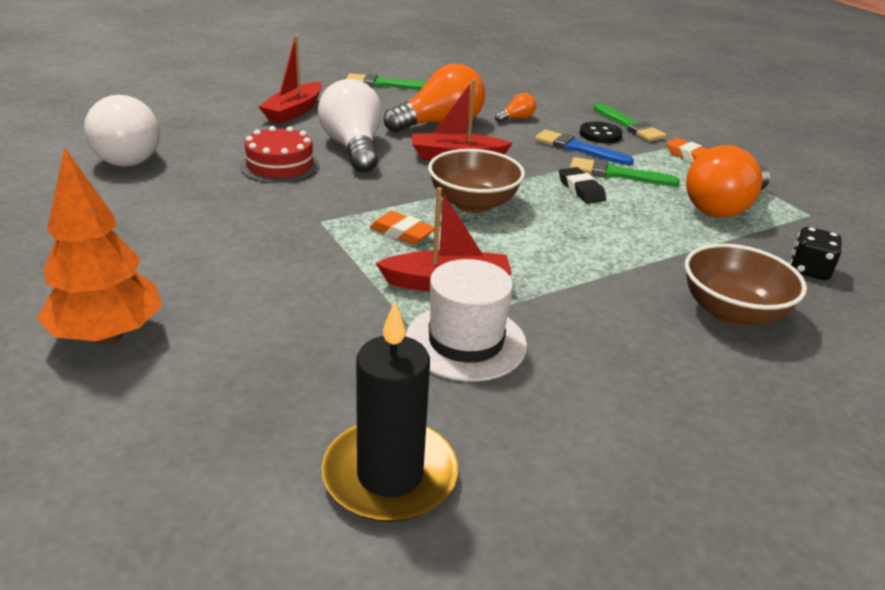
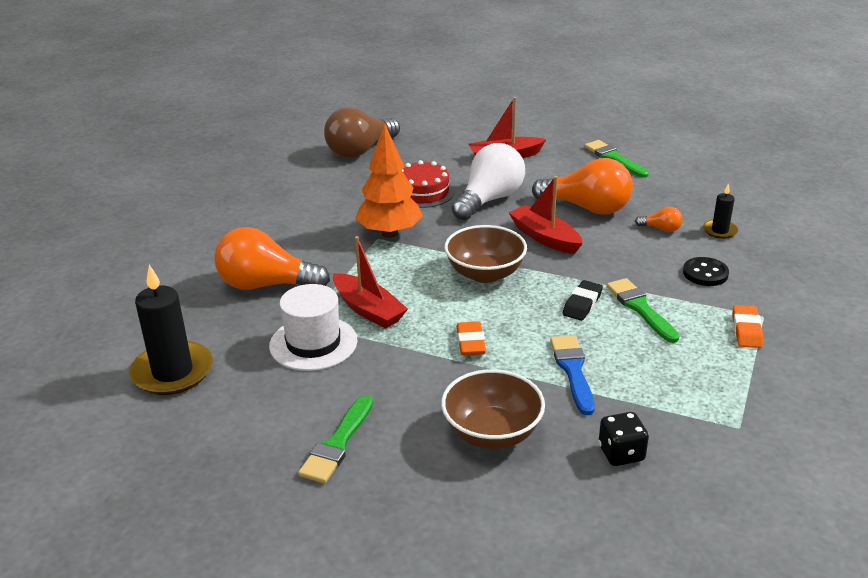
camera: 55 degrees right, 0 degrees up
(108, 336) = (190, 245): orange tree -> orange tree (390, 233)
(131, 155) = (360, 150): white light bulb -> brown light bulb
(402, 233) = (405, 268): orange eraser -> orange eraser (470, 342)
(550, 105) = (720, 231): none -> black candle
(578, 148) = (656, 275): blue brush -> blue brush (573, 371)
(629, 125) = (755, 279): green brush -> green brush (337, 443)
(723, 207) = (669, 377): orange light bulb -> orange light bulb (266, 285)

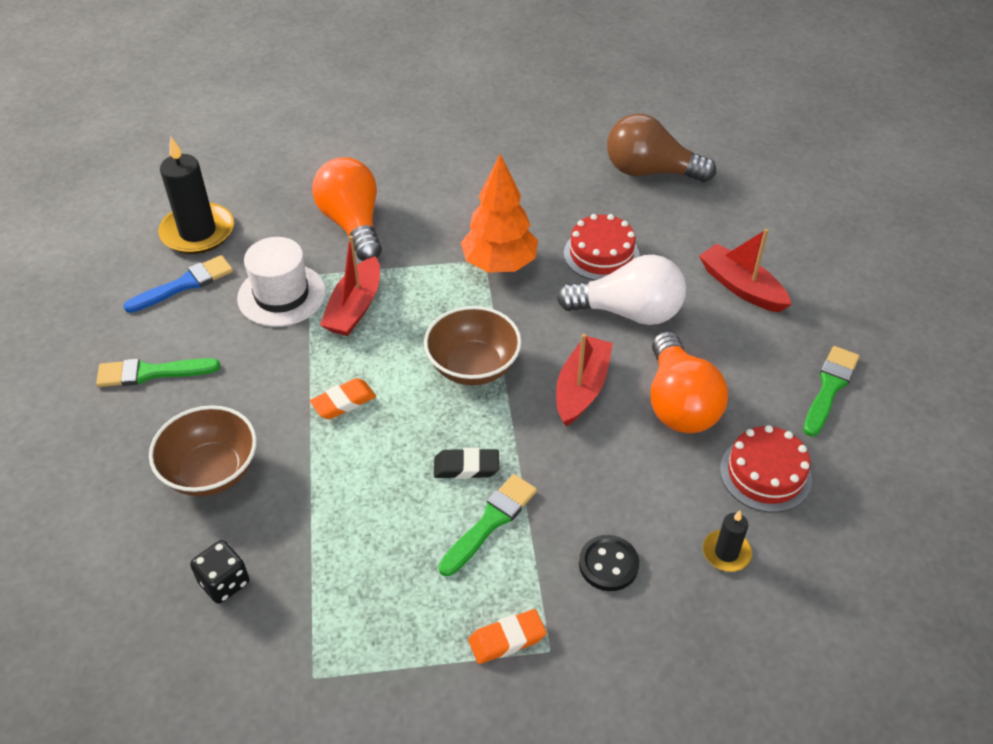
camera: 60 degrees right, 15 degrees up
(573, 371) = (339, 499): blue brush -> blue brush (184, 284)
(661, 229) = (683, 489): orange light bulb -> none
(667, 199) = (765, 474): none -> red cake

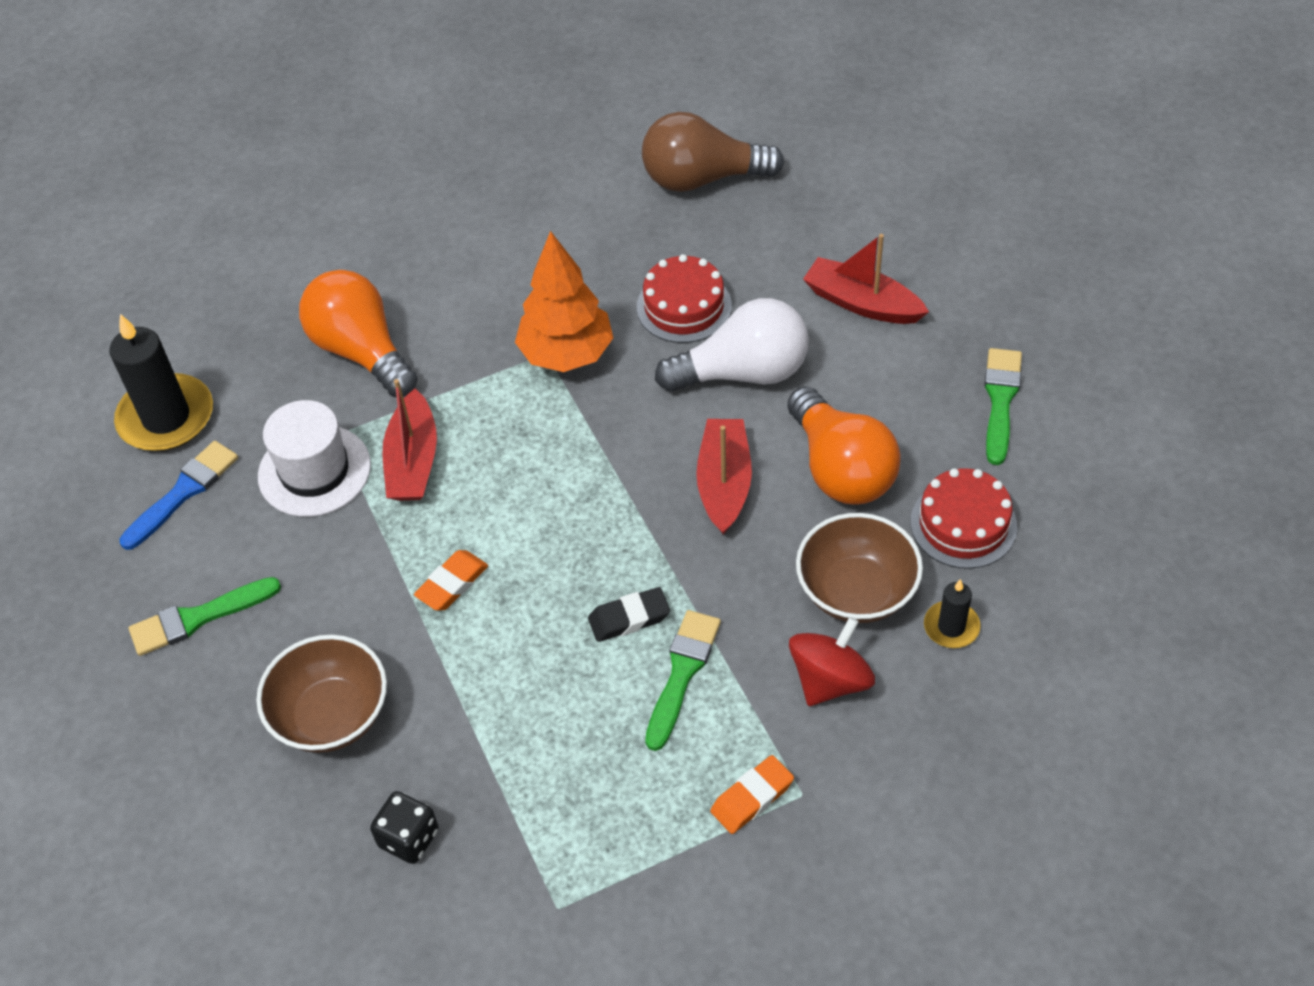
camera: 15 degrees left, 5 degrees up
(473, 366) = (587, 494): brown bowl -> brown bowl (856, 591)
(608, 564) = (830, 680): black button -> red spinning top

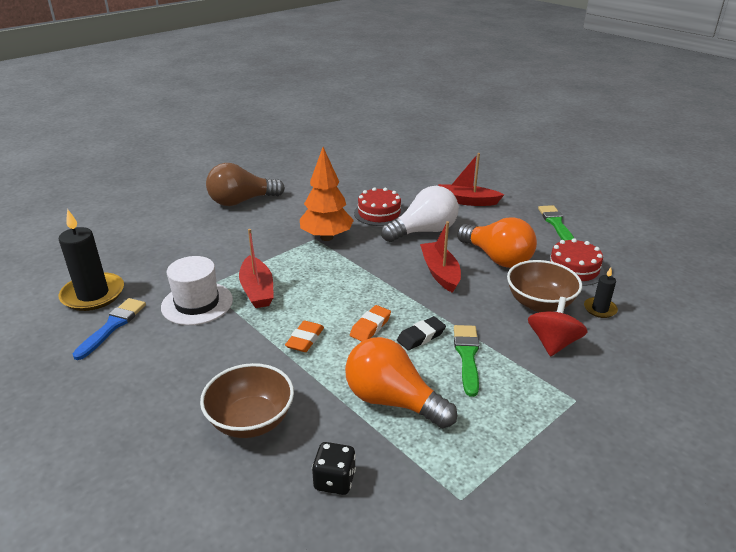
camera: 20 degrees left, 20 degrees down
(198, 618) = (138, 386): green brush -> none
(362, 351) = (209, 251): orange light bulb -> orange light bulb (393, 401)
(702, 178) = (363, 172): brown light bulb -> brown light bulb (241, 201)
(752, 797) = (547, 408): orange eraser -> orange eraser (370, 327)

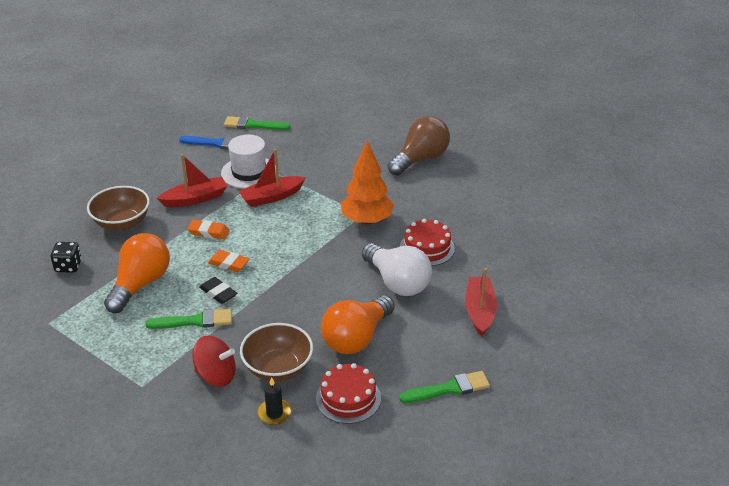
camera: 80 degrees right, 5 degrees up
(93, 294) = (253, 125): black candle -> green brush
(241, 201) = (420, 159): brown light bulb -> brown light bulb turned 75 degrees clockwise
(440, 272) = (320, 298): red boat -> red boat (195, 199)

